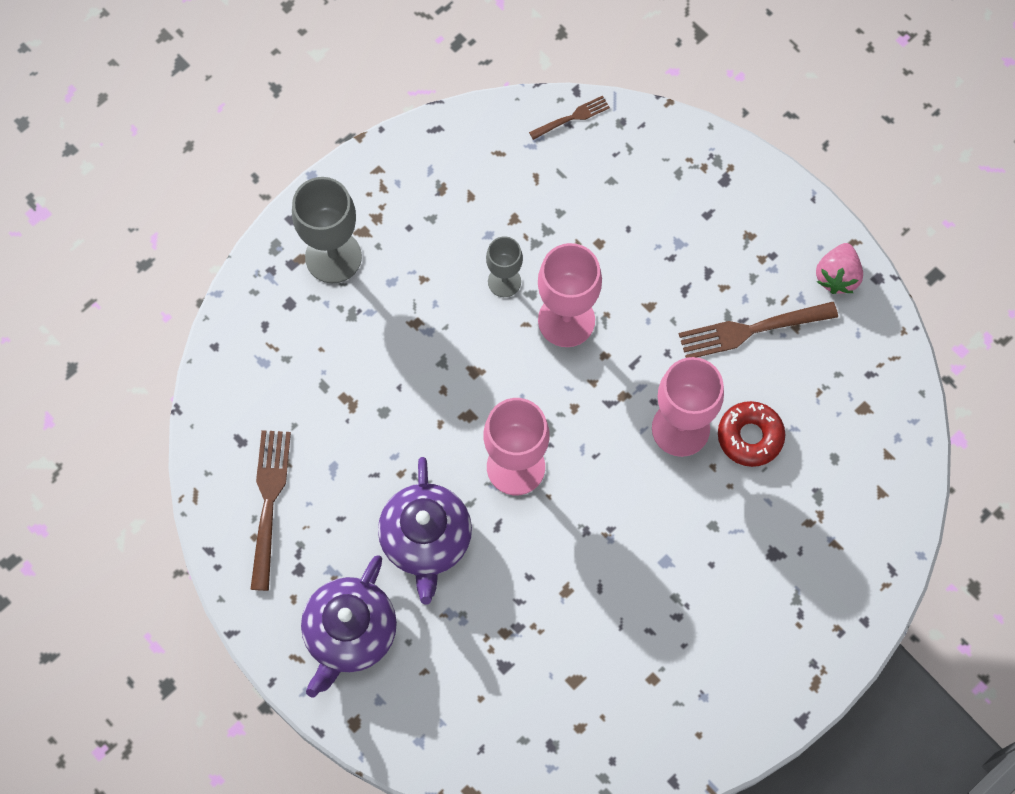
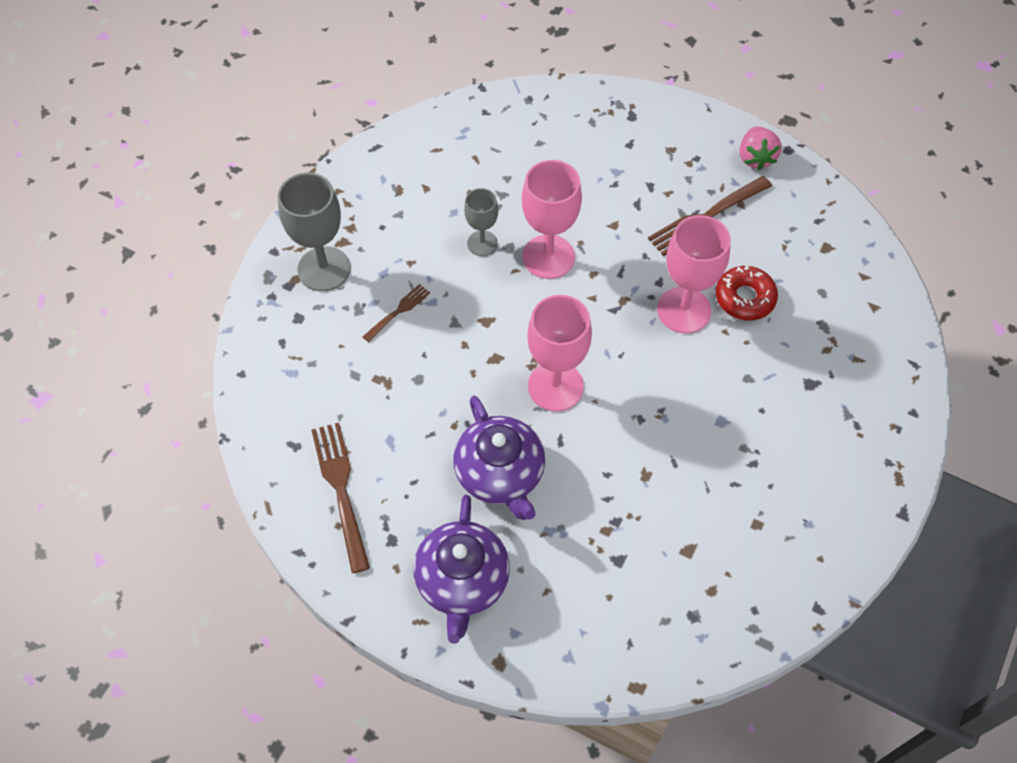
camera: 20 degrees left, 10 degrees down
(572, 117) = (487, 107): brown fork -> brown fork (398, 311)

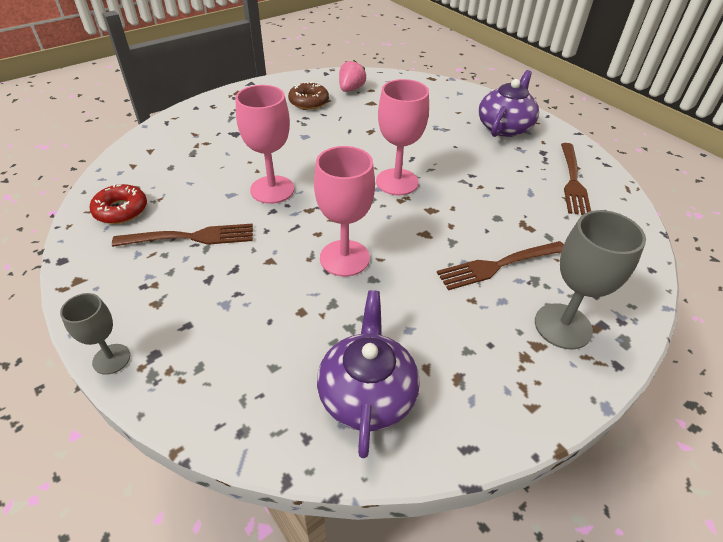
camera: 155 degrees left, 15 degrees down
(398, 311) = (498, 265): brown fork -> brown fork, size x1.81
(482, 243) = (396, 290): grey goblet -> grey goblet (111, 359)
(500, 474) = (460, 156): purple teapot -> purple teapot (367, 393)
(745, 298) = (224, 181): red donut -> red donut (121, 210)
(755, 158) = (96, 265): pink strawberry -> pink strawberry (351, 89)
(778, 505) = (309, 101): none -> brown donut

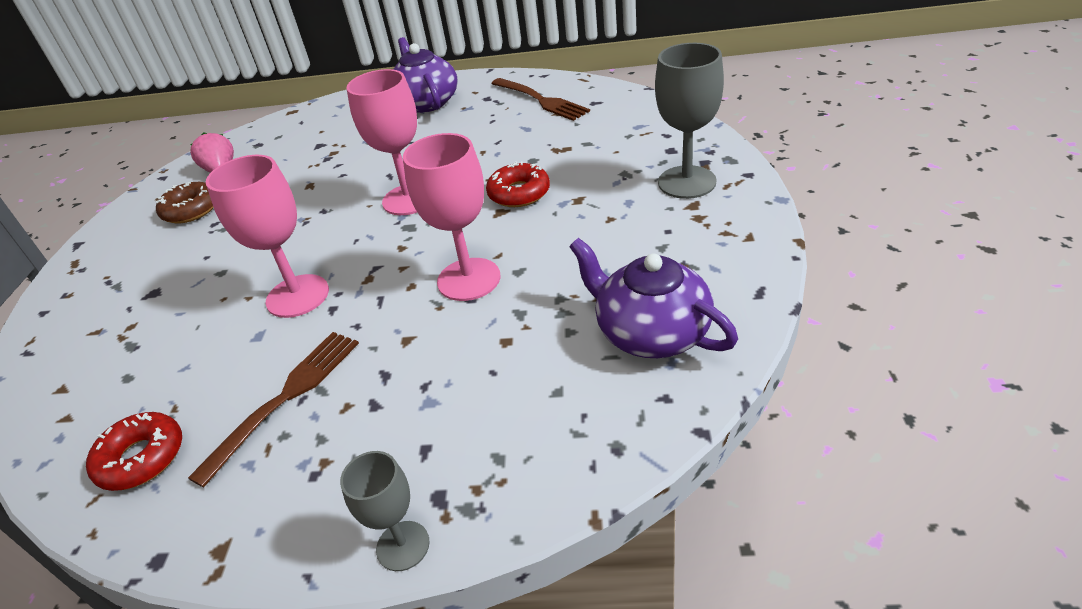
camera: 45 degrees left, 5 degrees down
(453, 232) = (519, 193): none -> red donut
(498, 265) = (588, 185): brown fork -> none

